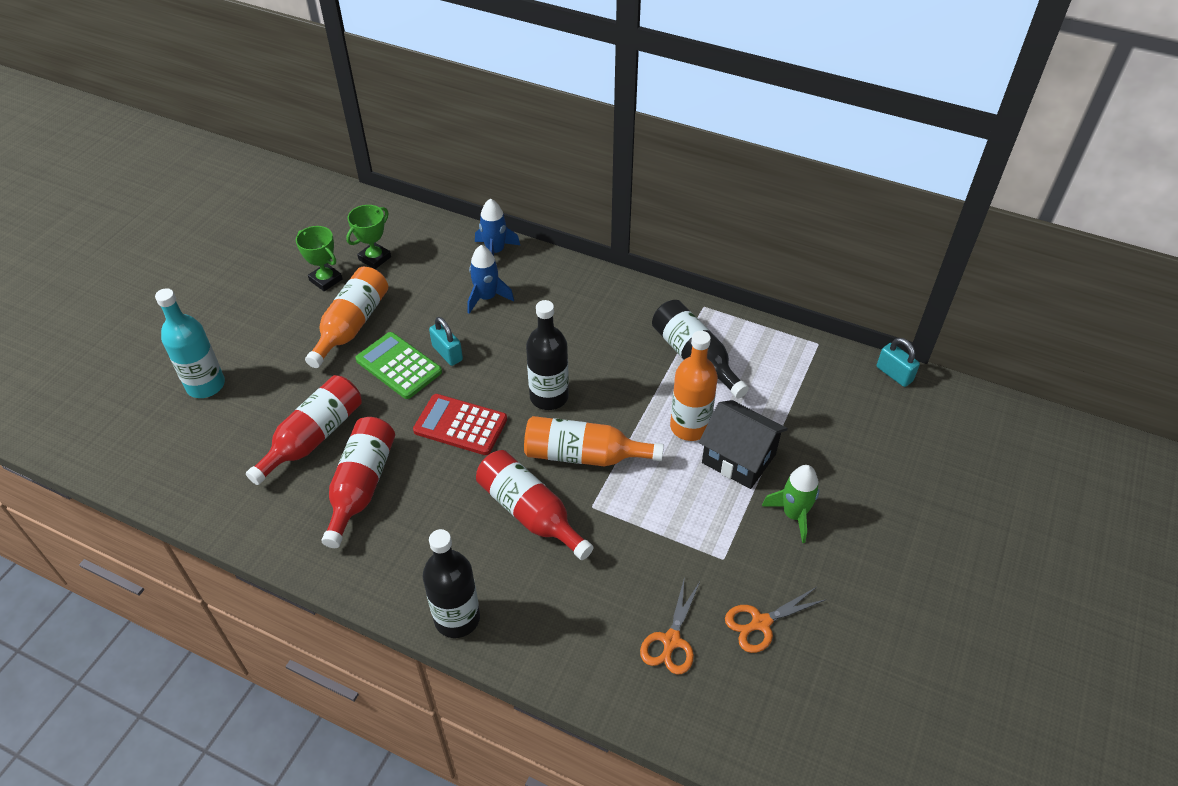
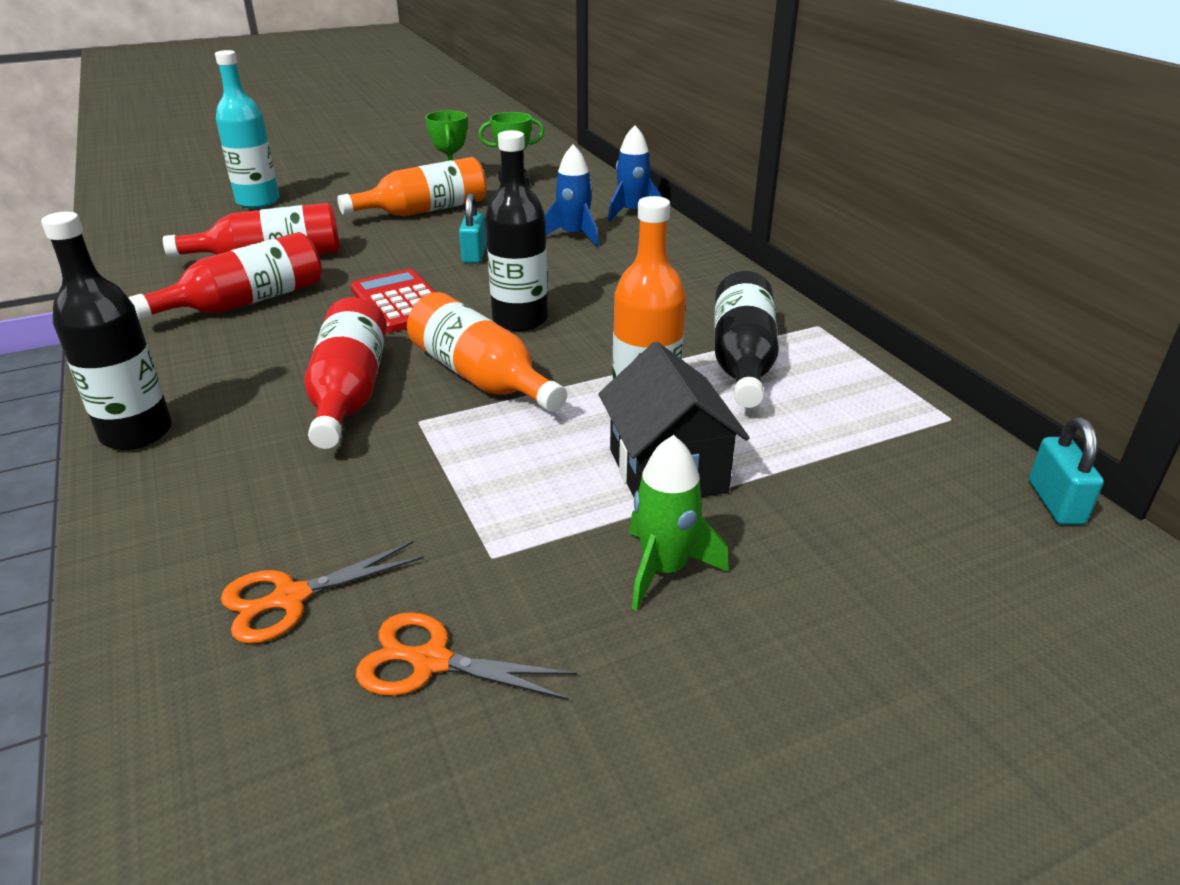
camera: 40 degrees right, 15 degrees down
(399, 366) = (418, 246): green calculator -> none

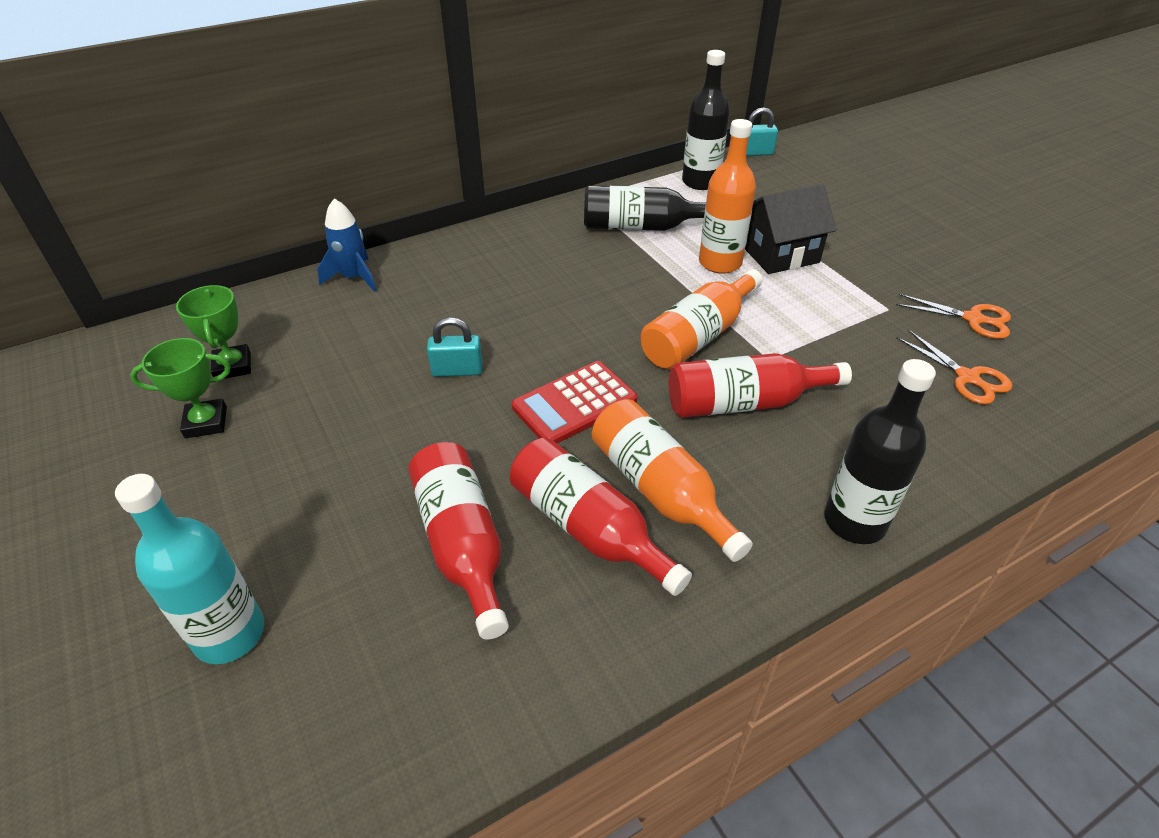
camera: 95 degrees left, 10 degrees up
(424, 210) = (315, 430): orange bottle -> orange bottle (660, 490)
(431, 661) = (973, 319): orange scissors -> orange scissors turned 75 degrees counterclockwise
(520, 320) = (599, 326): black bottle -> black bottle (700, 182)
(574, 236) = (412, 310): blue rocket -> none
(664, 569) = (864, 254): green rocket -> none

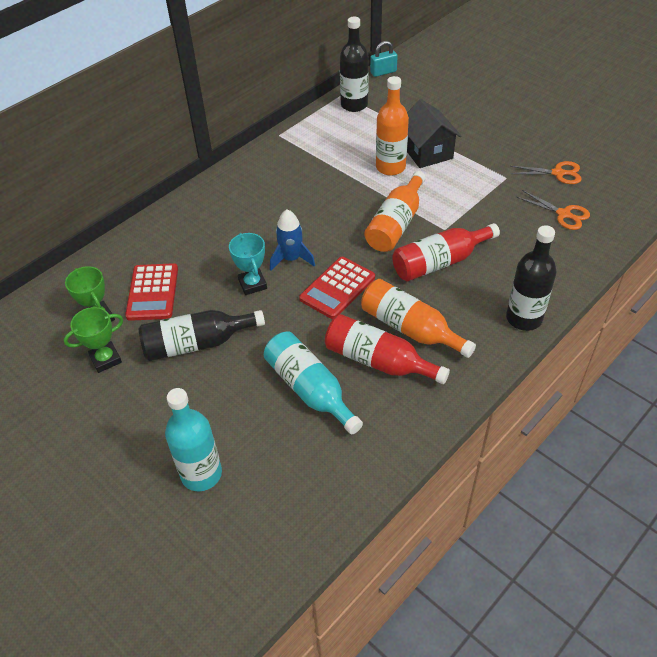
camera: 15 degrees left, 5 degrees up
(320, 350) = (152, 292): none -> red calculator
(354, 278) = (145, 234): blue rocket -> blue rocket (291, 259)
(457, 370) = (252, 284): turquoise padlock -> turquoise trophy
(462, 544) = (310, 389): red bottle -> turquoise bottle
(641, 227) = (327, 150): black bottle -> black bottle (197, 344)
(780, 254) = (427, 152): black house -> black house turned 75 degrees counterclockwise

